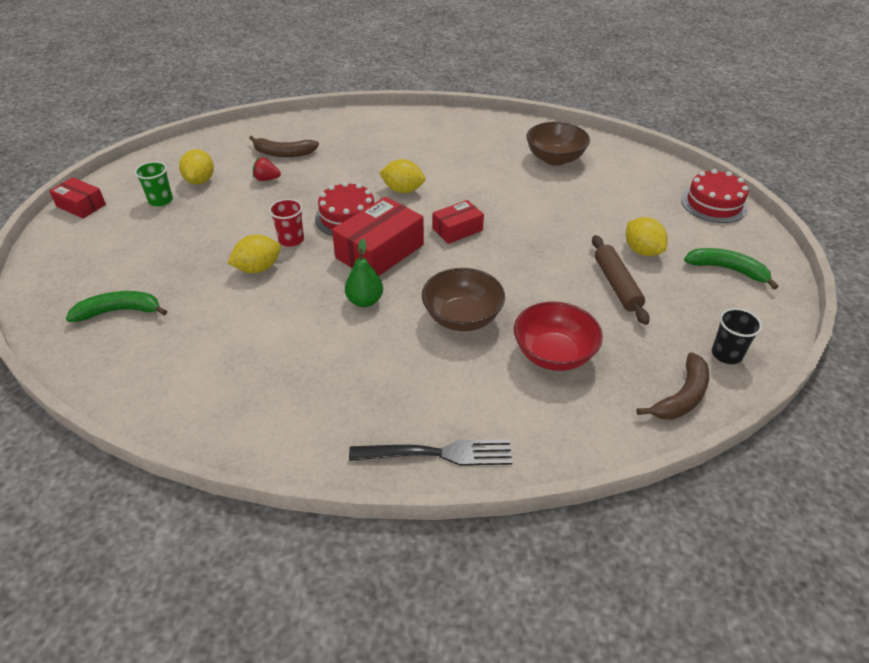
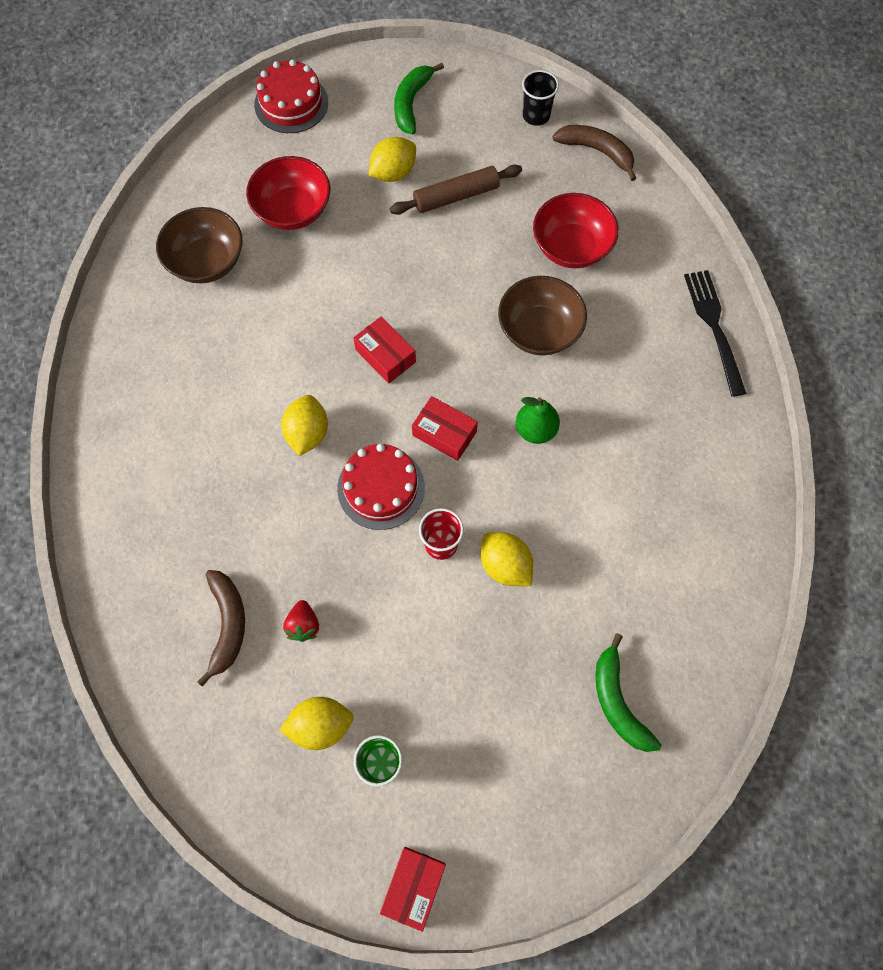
camera: 100 degrees left, 25 degrees up
(380, 251) = (444, 433): red box -> red box, size x0.58
(601, 197) = (293, 210): none -> red bowl

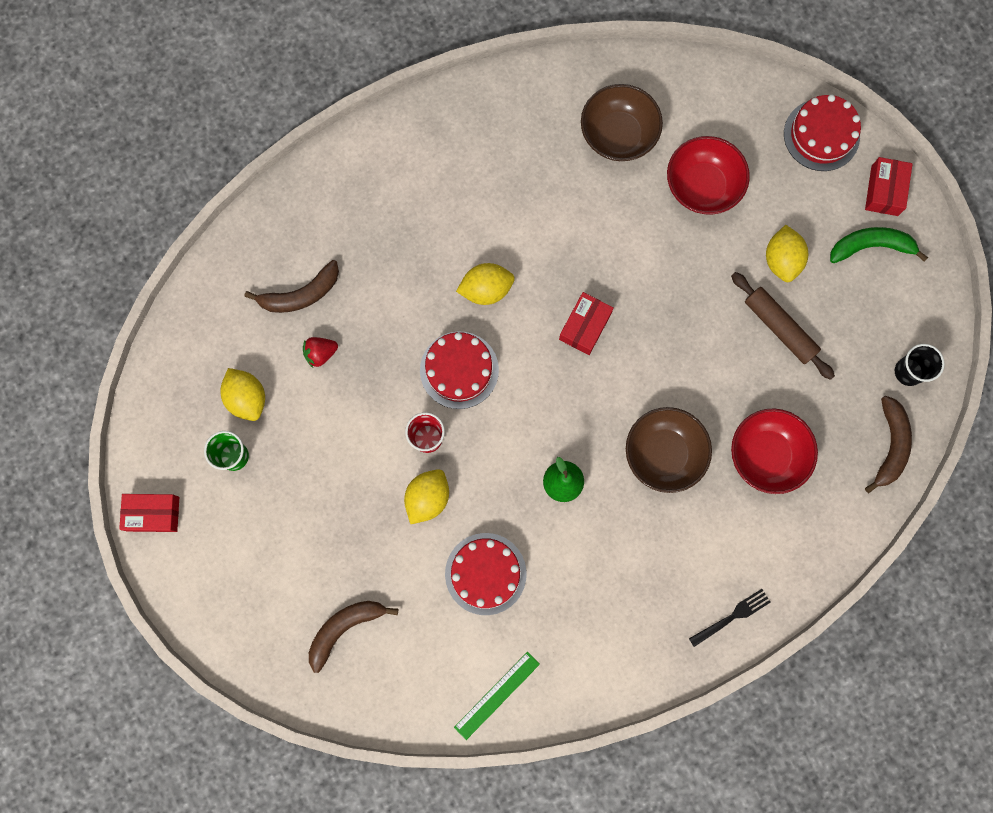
camera: 70 degrees right, 10 degrees up
(393, 173) = (781, 260): yellow lemon -> yellow lemon turned 60 degrees clockwise
(444, 433) = (529, 405): red box -> red box (884, 191)
(604, 534) = (485, 573): none -> red cake
(618, 701) = (344, 628): green banana -> brown banana
(714, 327) = (732, 616): black fork -> black fork, size x0.63
(733, 566) = (497, 695): none -> green ruler

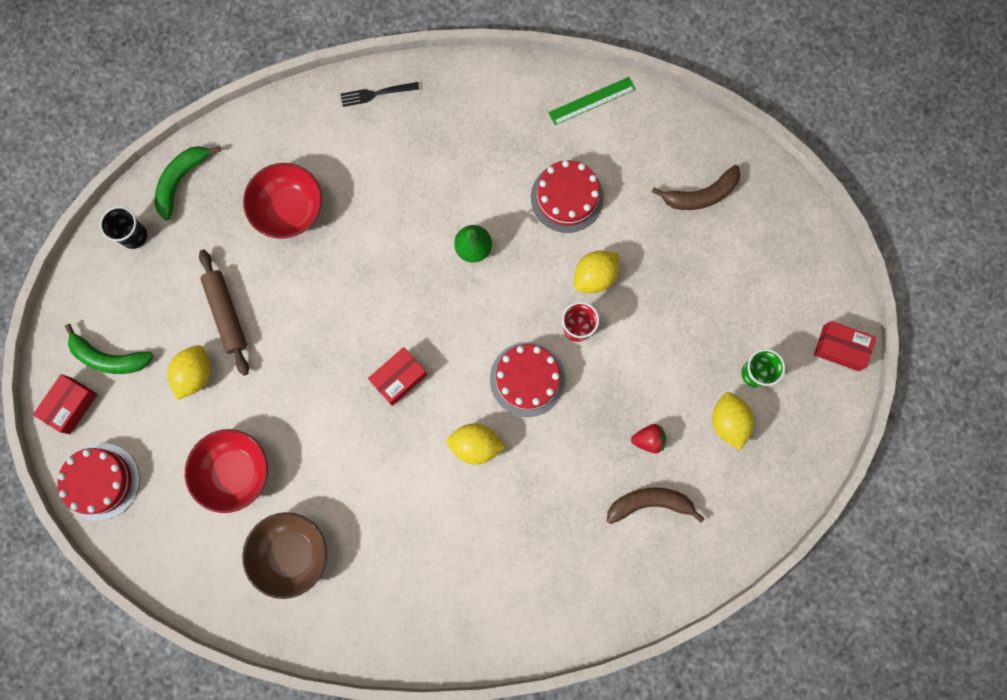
camera: 160 degrees left, 0 degrees up
(664, 454) = (376, 242): brown bowl -> none
(890, 445) = (181, 181): brown banana -> green banana

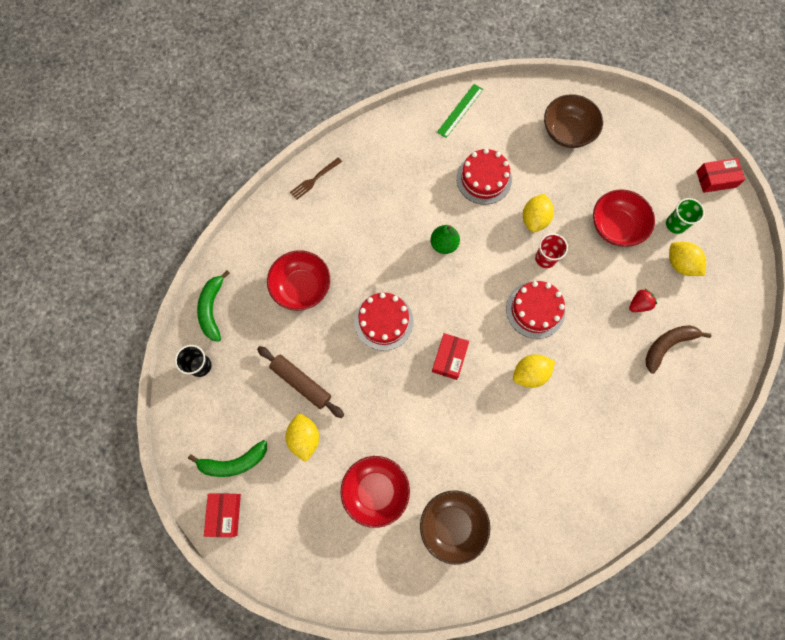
camera: 30 degrees left, 5 degrees down
(100, 481) = (281, 557): red cake -> red cake (383, 321)
(376, 94) = (314, 179): black fork -> brown fork
(682, 337) = (615, 227): none -> red bowl
(701, 195) = (567, 132): brown banana -> brown bowl

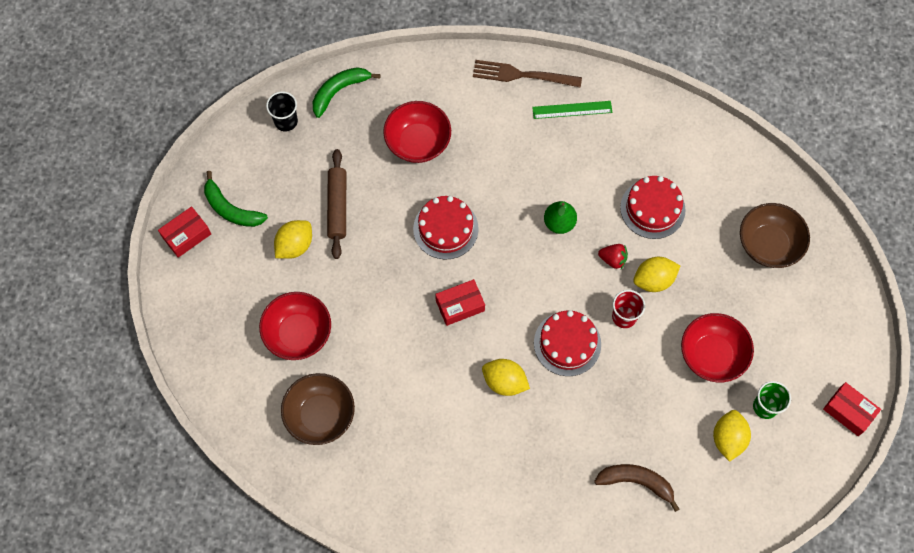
camera: 50 degrees right, 5 degrees down
(314, 179) = (522, 75): brown fork -> brown fork, size x1.58
(460, 110) = (701, 138): green ruler -> green ruler (572, 110)
(639, 304) = (653, 429): red strawberry -> red strawberry (613, 259)

